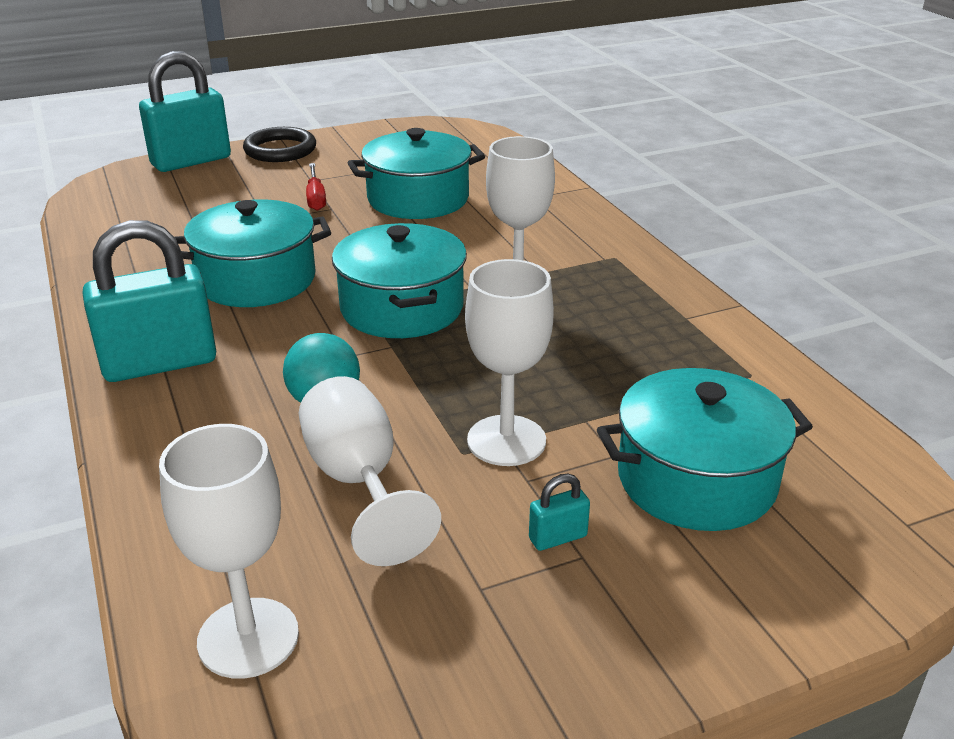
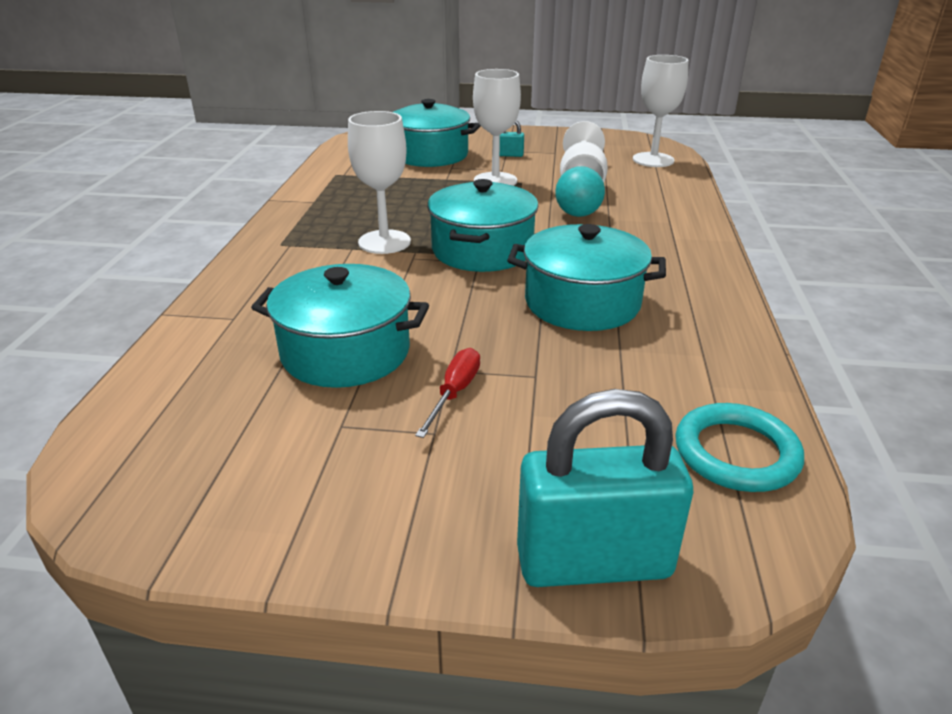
camera: 150 degrees left, 0 degrees up
(111, 213) = (736, 453): none -> turquoise ring
(160, 363) = (681, 258): turquoise padlock -> none
(280, 150) = (423, 538): black ring -> none

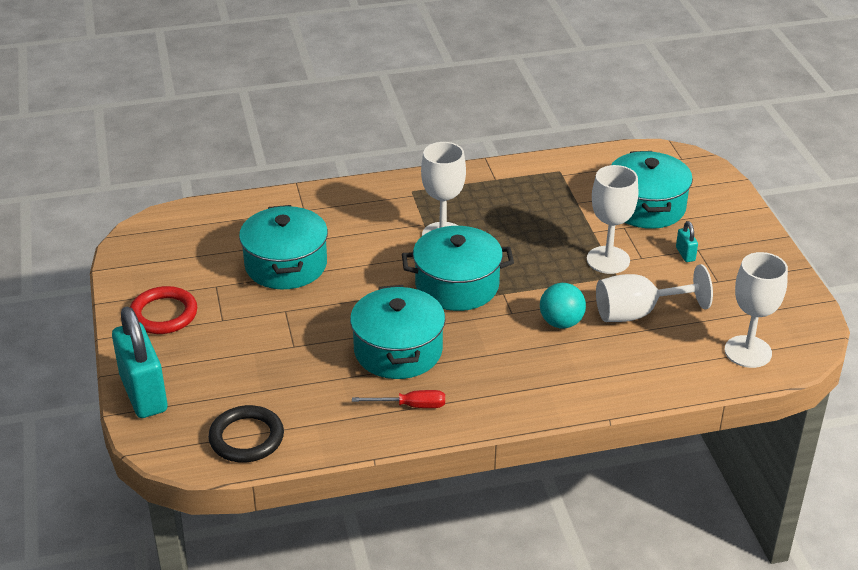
camera: 70 degrees right, 5 degrees up
(374, 499) = (163, 314): none -> red ring
(454, 393) = (261, 318): red screwdriver -> red screwdriver (410, 406)
(736, 453) = (246, 438): turquoise ring -> black ring

